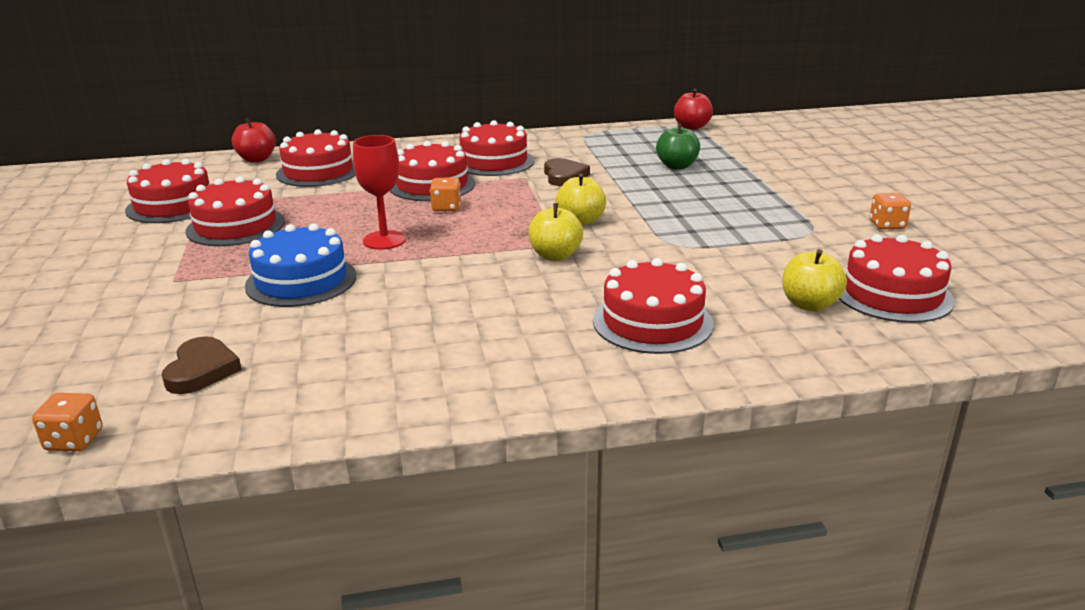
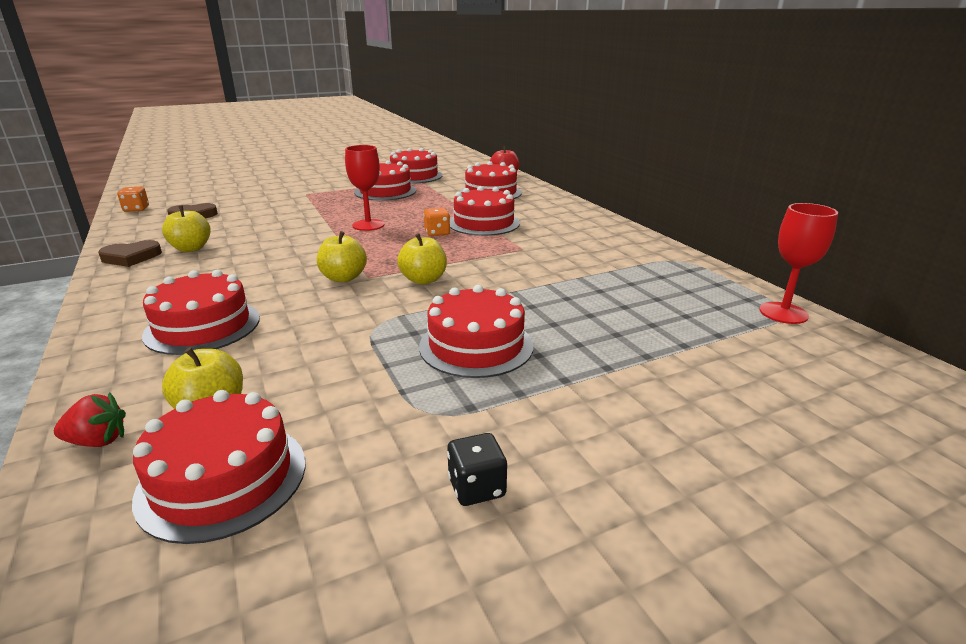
camera: 75 degrees right, 0 degrees up
(301, 281) = (302, 216): blue cake -> none
(383, 354) = (191, 248): none -> yellow apple
(494, 162) = (555, 234): red cake -> red cake (476, 346)
(564, 176) = (537, 263): brown heart -> brown heart (131, 257)
(677, 166) = (614, 313): green apple -> none
(691, 127) = (783, 313): red apple -> red goblet
(855, 346) = (98, 441): none -> red strawberry
(887, 225) = (477, 487): orange dice -> black dice

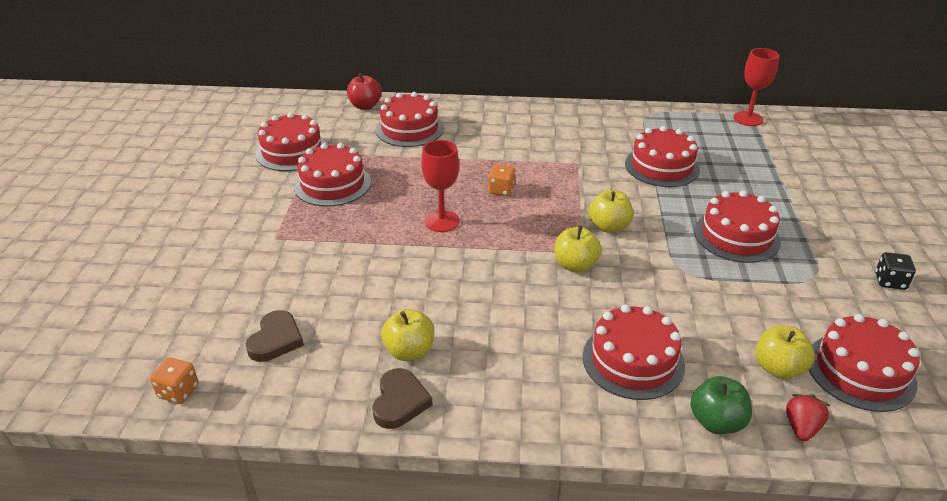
camera: 60 degrees left, 10 degrees up
(109, 383) = (716, 422): none -> green apple
(483, 223) = (497, 160): red cake -> red cake (662, 166)

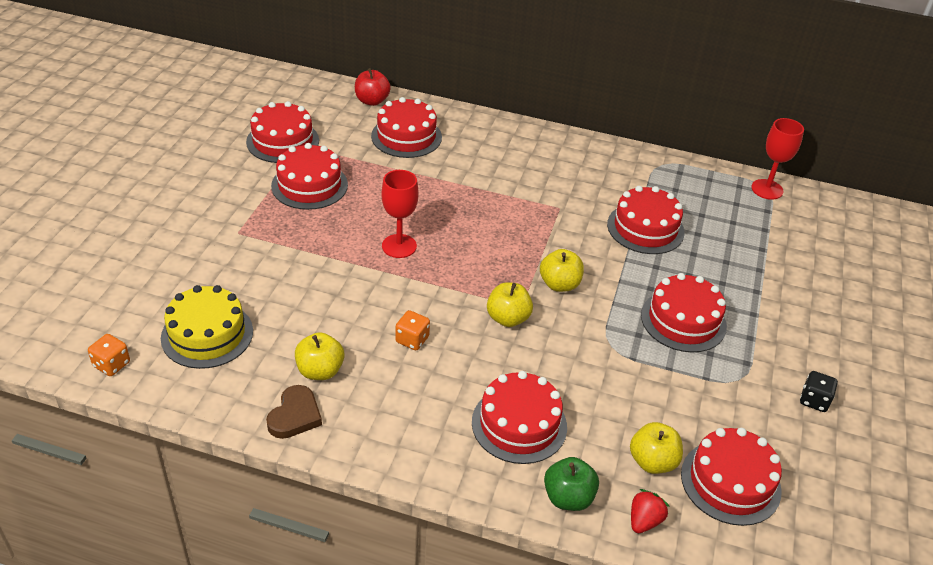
camera: 10 degrees right, 5 degrees up
(276, 340) = (207, 334): brown heart -> yellow cake
(501, 190) = (470, 223): orange dice -> orange dice (412, 340)

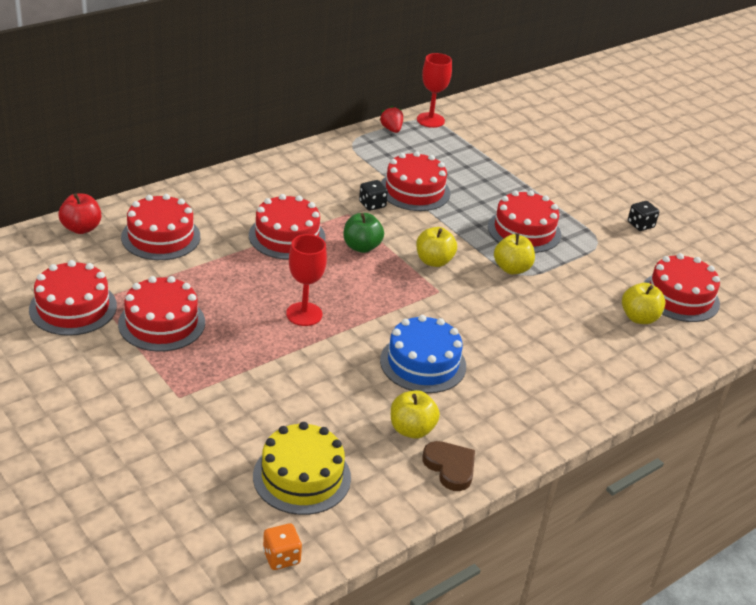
camera: 55 degrees left, 5 degrees down
(412, 340) = (423, 363): orange dice -> blue cake
(508, 318) = (446, 304): yellow apple -> yellow apple (511, 268)
(519, 424) = (557, 357): red cake -> red cake (287, 236)
(568, 497) = (641, 371): green apple -> green apple (361, 247)
(590, 214) = (372, 204): none -> black dice
(644, 521) = (685, 349): red strawberry -> red strawberry (391, 129)

